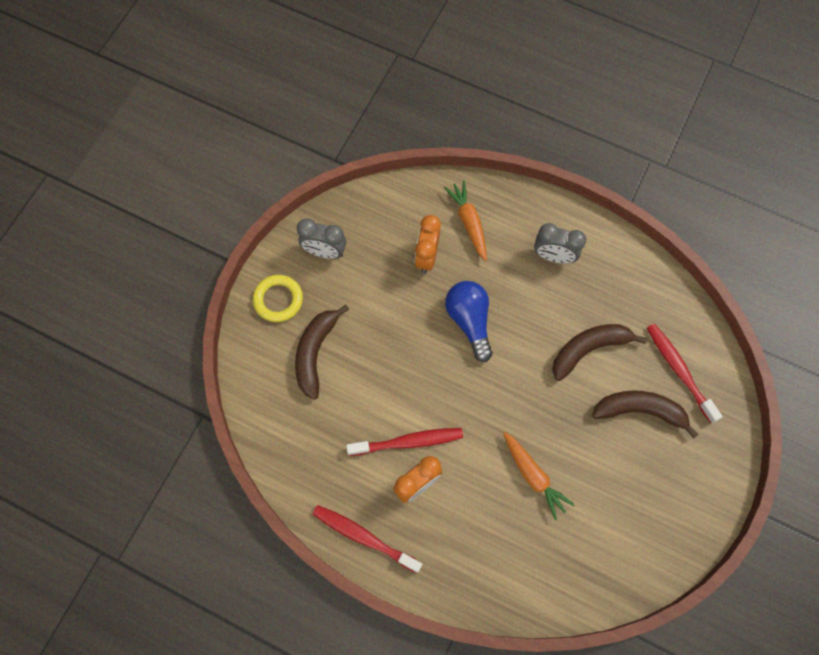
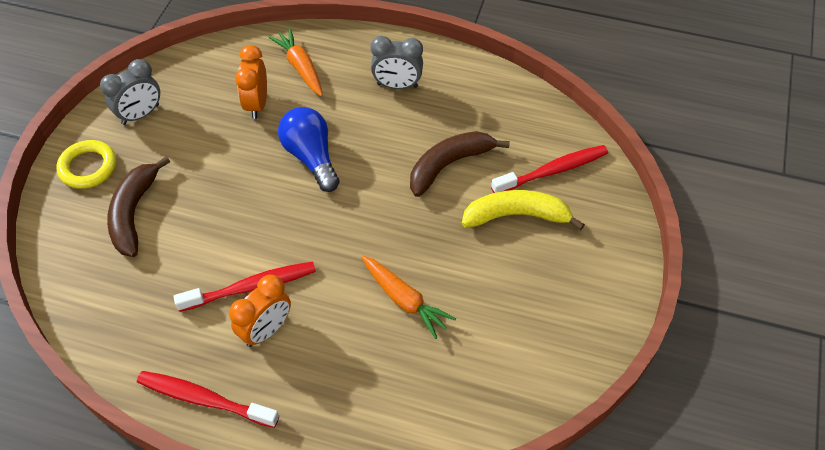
camera: 10 degrees left, 15 degrees down
(325, 251) = (140, 115): grey clock -> grey clock turned 45 degrees counterclockwise
(640, 411) = (516, 215): brown banana -> yellow banana
(679, 371) = (552, 171): red toothbrush -> red toothbrush turned 105 degrees clockwise

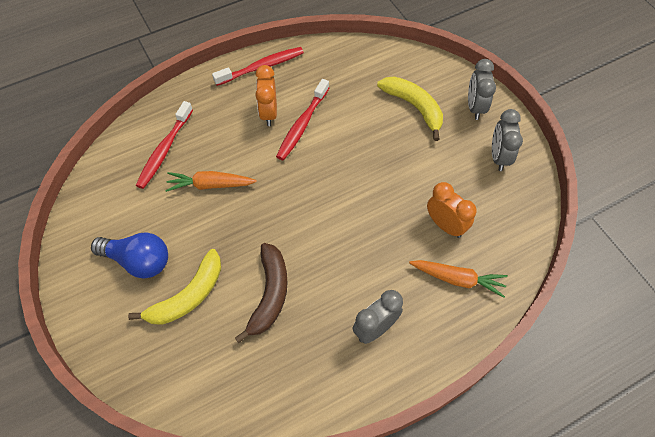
camera: 135 degrees right, 5 degrees up
(88, 167) = (475, 107): yellow ring -> grey clock
(134, 213) = (414, 107): brown banana -> yellow banana
(311, 157) = (364, 220): blue light bulb -> blue light bulb (138, 261)
(552, 171) = (191, 356): red toothbrush -> red toothbrush (164, 150)

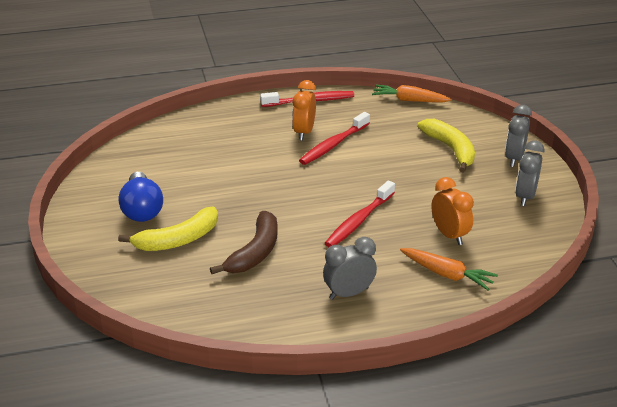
camera: 15 degrees right, 25 degrees down
(138, 261) = (142, 209): blue light bulb -> blue light bulb turned 45 degrees clockwise
(164, 150) = (196, 141): red toothbrush -> red toothbrush (359, 221)
(210, 185) = (228, 171): orange carrot -> orange carrot (409, 100)

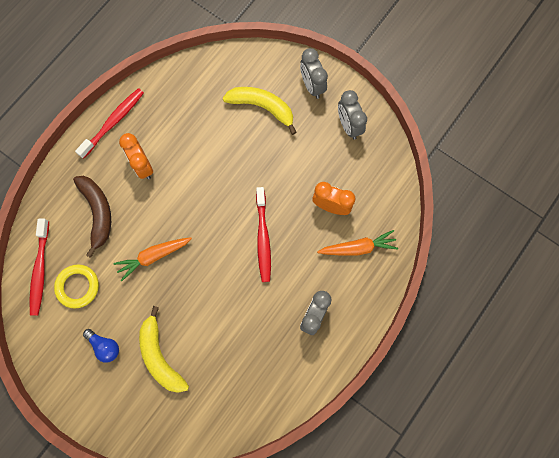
camera: 40 degrees left, 40 degrees up
(142, 209) = (104, 346): blue light bulb -> blue light bulb, size x0.61
(166, 167) = (78, 286): none -> yellow ring
(178, 240) = (160, 356): yellow banana -> yellow banana turned 135 degrees clockwise
(255, 252) = (222, 325): brown banana -> brown banana (98, 213)
(333, 144) = (176, 164): red toothbrush -> red toothbrush (40, 270)
(409, 100) = (187, 66): orange carrot -> orange carrot (153, 256)

